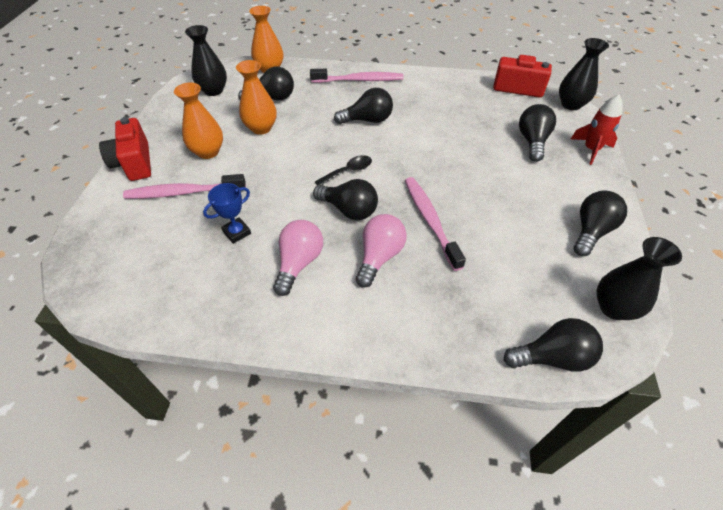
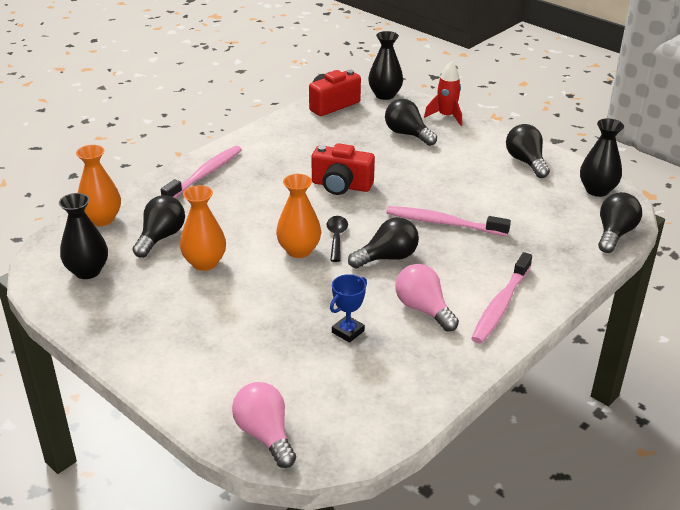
camera: 55 degrees left, 15 degrees down
(134, 163) = (154, 370): red camera -> red camera (341, 186)
(183, 193) = (250, 348): pink toothbrush -> pink toothbrush (501, 305)
(208, 152) = (201, 311): orange vase -> orange vase (299, 250)
(237, 232) = (348, 331): blue trophy -> blue trophy turned 45 degrees clockwise
(367, 120) = (276, 197): black light bulb -> none
(379, 257) = (458, 265): pink light bulb -> pink light bulb (265, 435)

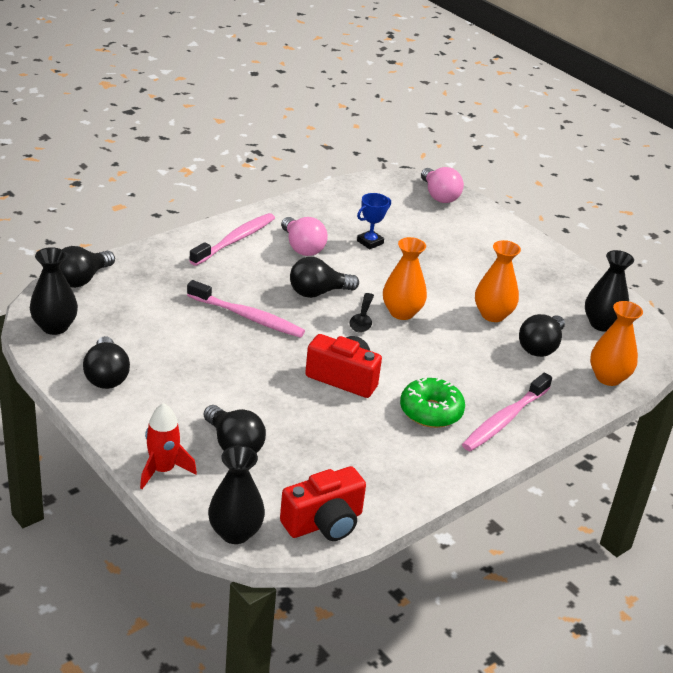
camera: 175 degrees left, 0 degrees up
(266, 172) = (431, 411): none -> green donut

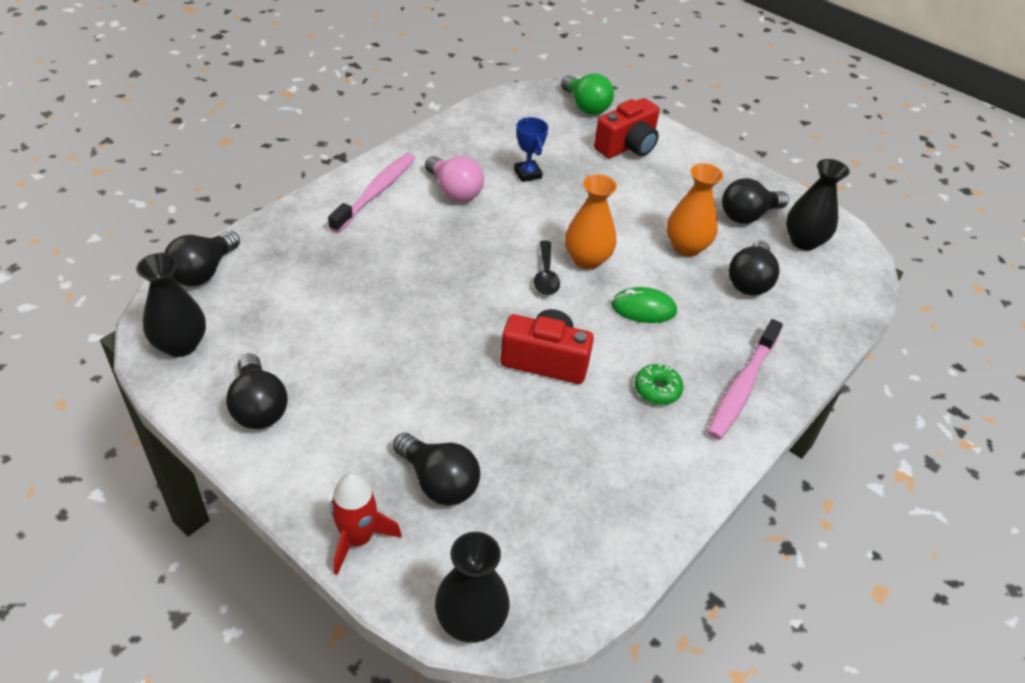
camera: 10 degrees left, 10 degrees up
(248, 317) = (413, 293): pink toothbrush -> none
(318, 292) = (487, 248): black light bulb -> black light bulb (748, 216)
(324, 523) = (577, 581): red camera -> red camera (627, 146)
(370, 242) = (527, 174): blue trophy -> blue trophy turned 60 degrees counterclockwise
(431, 411) = (657, 390): green donut -> green donut, size x0.63
(439, 196) = (586, 106): pink light bulb -> green light bulb
(439, 354) = (643, 309): none -> green mouse
(608, 377) = (834, 309): orange vase -> none

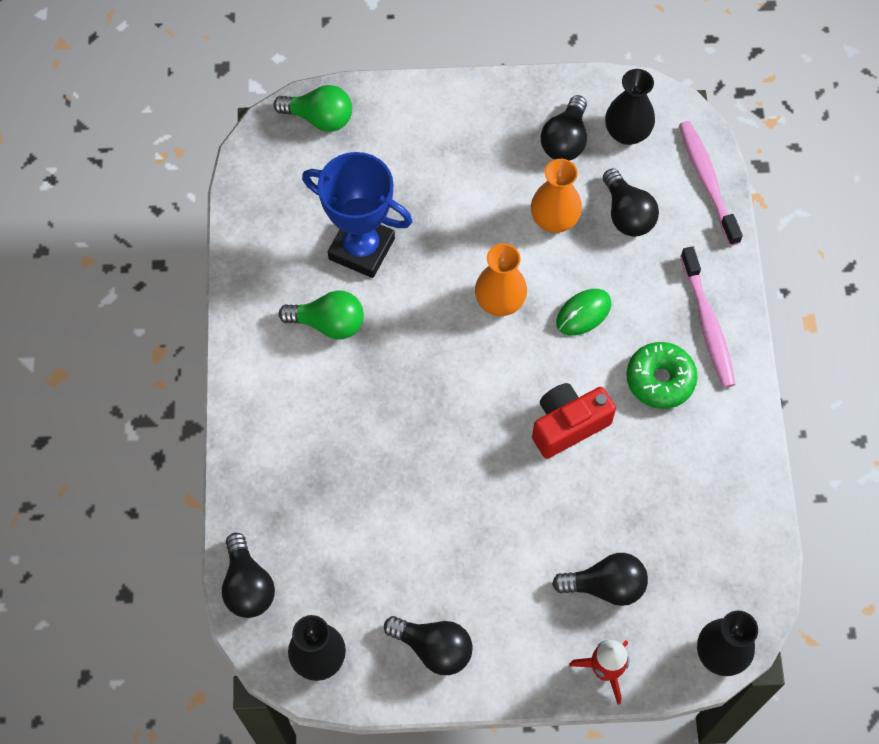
camera: 40 degrees left, 20 degrees up
(376, 192) = (272, 383): pink toothbrush -> pink toothbrush (707, 181)
(454, 191) = (329, 323): pink light bulb -> green light bulb
(527, 174) = (361, 249): blue trophy -> blue trophy, size x2.07
(545, 275) = (488, 346): black spoon -> none
(627, 146) = (403, 140): red camera -> none
(657, 390) = (660, 380): green donut -> green donut, size x1.60

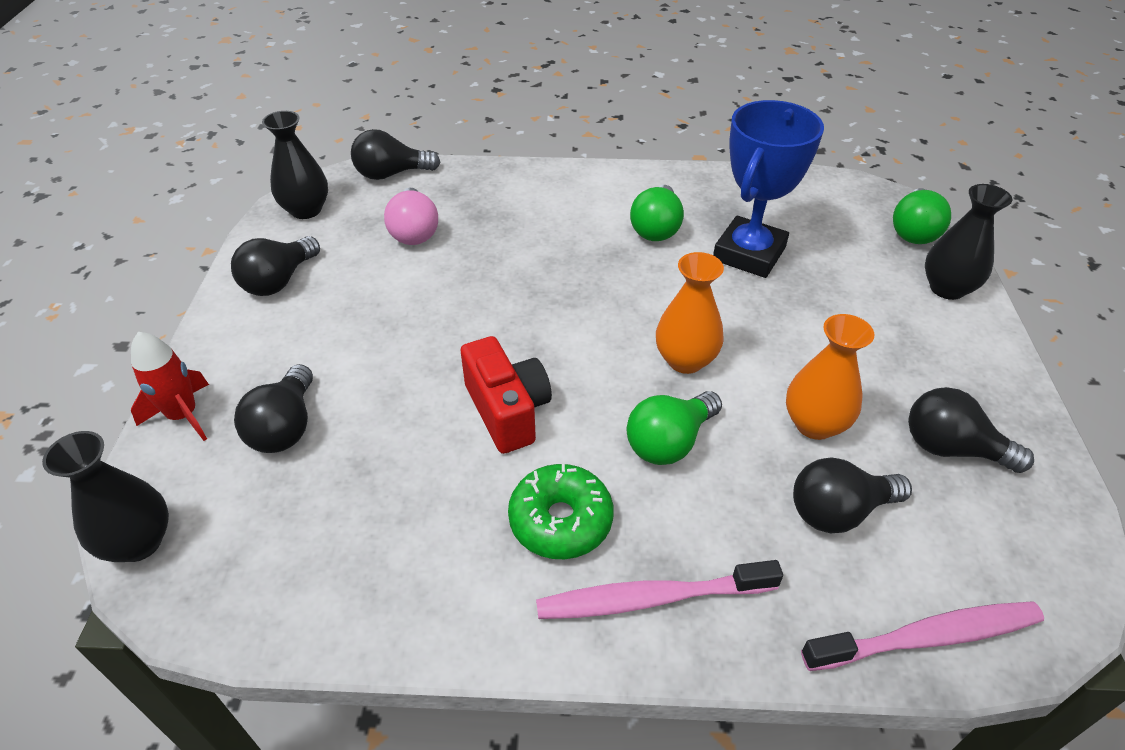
camera: 95 degrees right, 20 degrees down
(348, 540) = (414, 231): none -> pink light bulb
(583, 313) = (669, 442): green mouse -> green light bulb
(627, 133) = (990, 528): black vase -> black vase (947, 288)

